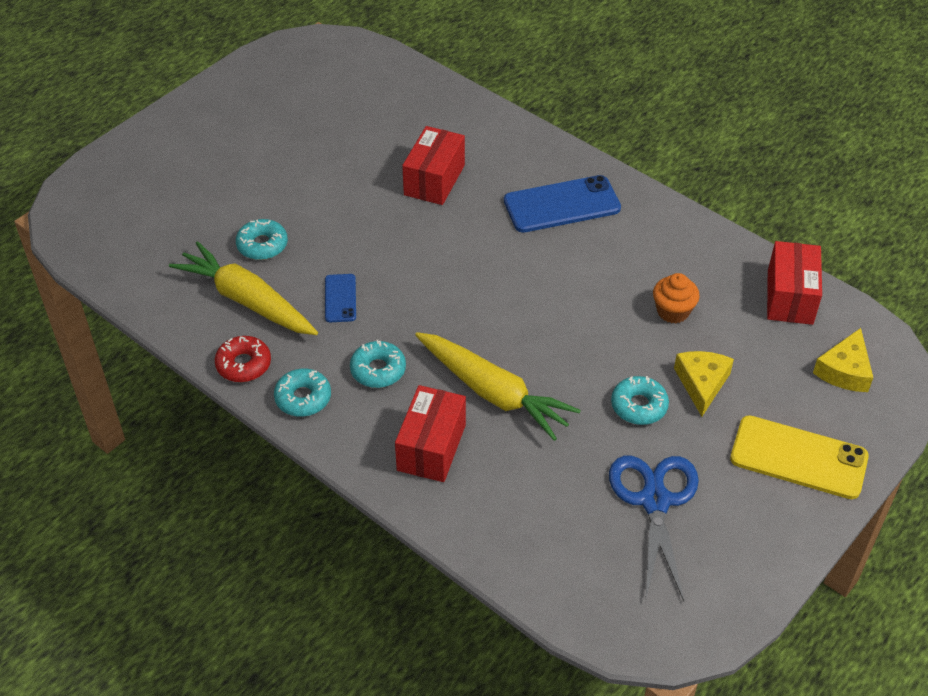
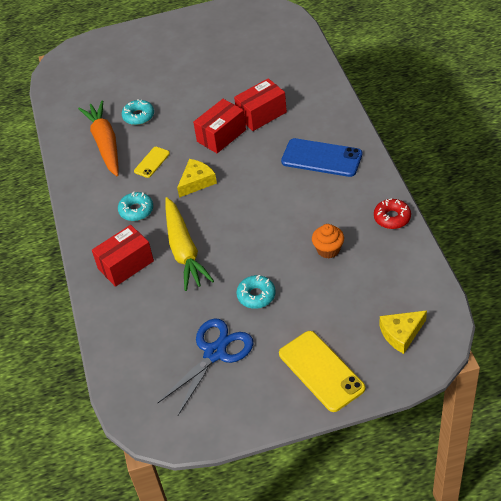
camera: 40 degrees right, 0 degrees up
(243, 364) = (74, 177): red donut -> red donut (392, 218)
(246, 300) = (105, 143): yellow carrot -> orange carrot
(303, 398) = (87, 208): turquoise donut -> none
(340, 298) = (152, 162): blue phone -> yellow phone
(702, 383) = (305, 300): yellow cheese -> yellow cheese (197, 182)
(790, 297) = (410, 273): red box -> red box (221, 136)

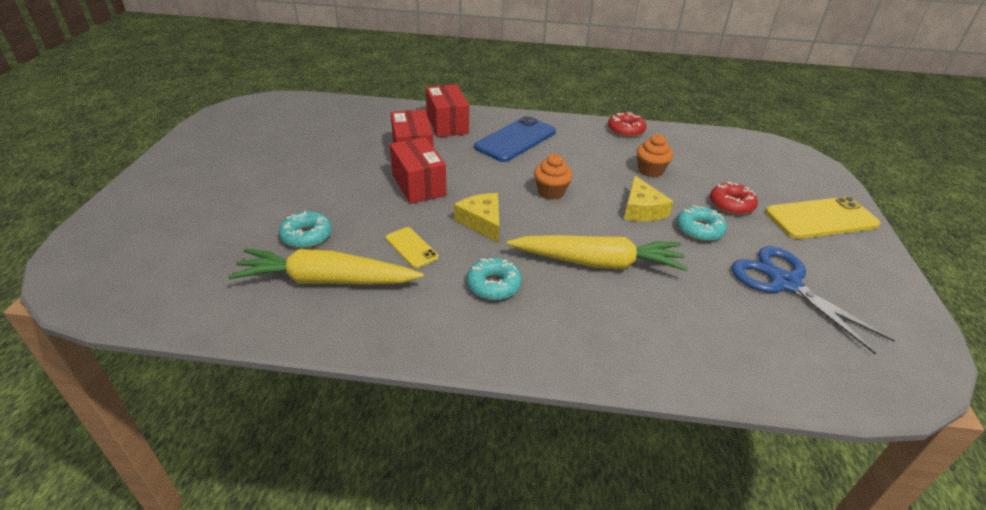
camera: 75 degrees left, 10 degrees down
(105, 143) = (326, 281): orange carrot -> yellow carrot
(125, 265) = (596, 323): red box -> red box (447, 124)
(256, 202) = (551, 192): none -> orange cupcake
(306, 309) = (731, 204): none -> red donut
(401, 334) = (777, 165): yellow cheese -> yellow cheese (641, 209)

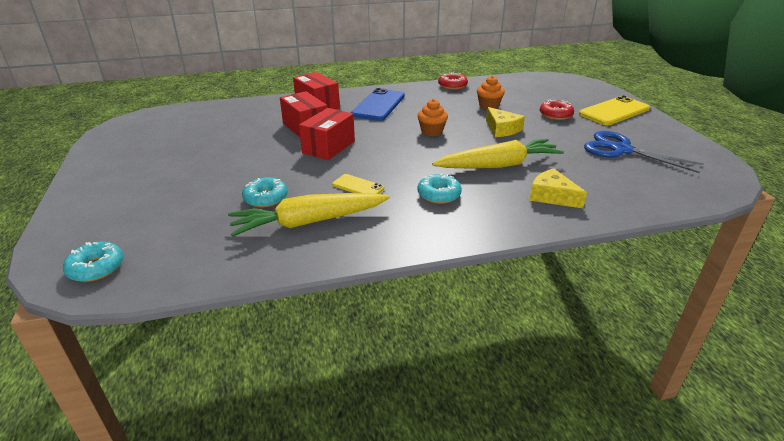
camera: 20 degrees left, 5 degrees down
(418, 185) = (329, 147): red box -> red box turned 75 degrees clockwise
(482, 222) = (397, 159): yellow cheese -> yellow cheese (552, 196)
(699, 229) = (547, 132): turquoise donut -> turquoise donut (96, 268)

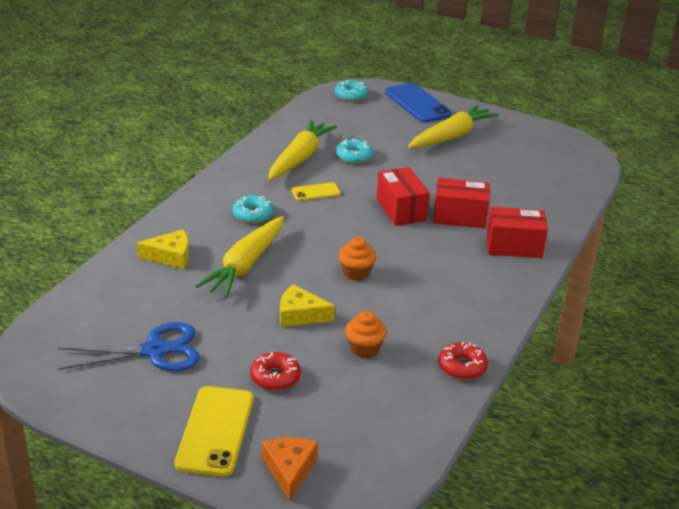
camera: 130 degrees right, 0 degrees up
(160, 173) = (451, 136): none -> yellow carrot
(378, 105) = (465, 280): blue phone -> blue phone (417, 103)
(588, 91) = (289, 470): none -> orange cheese

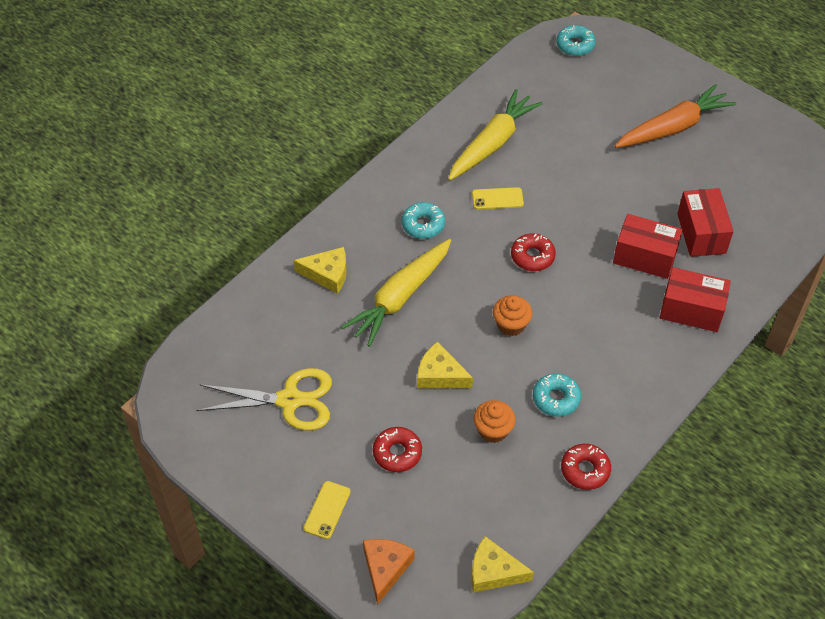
camera: 15 degrees right, 20 degrees up
(155, 350) = (289, 400): blue scissors -> yellow scissors
(215, 431) = (327, 510): yellow phone -> yellow phone, size x0.53
(354, 156) = (553, 148): turquoise donut -> turquoise donut (556, 398)
(360, 226) = (532, 256): none -> red donut
(401, 210) = (583, 238): red box -> red box (701, 233)
(401, 456) = (493, 572): none -> yellow cheese
(417, 103) = (649, 67): blue phone -> none
(451, 136) = (673, 127): yellow carrot -> orange carrot

